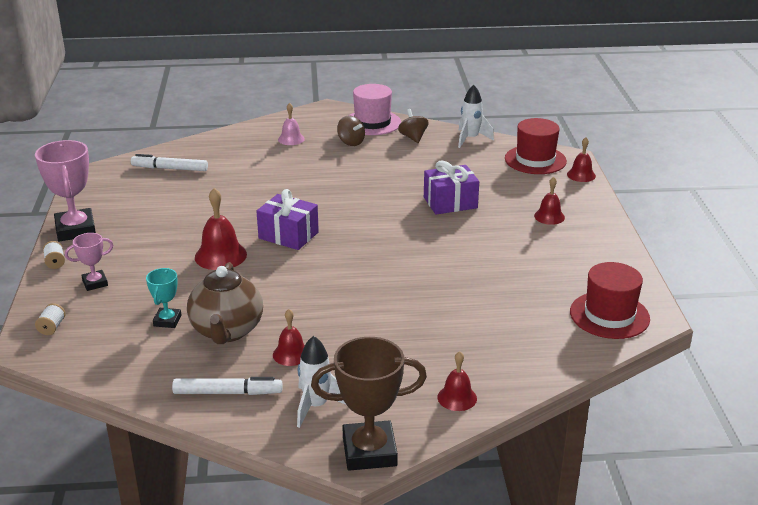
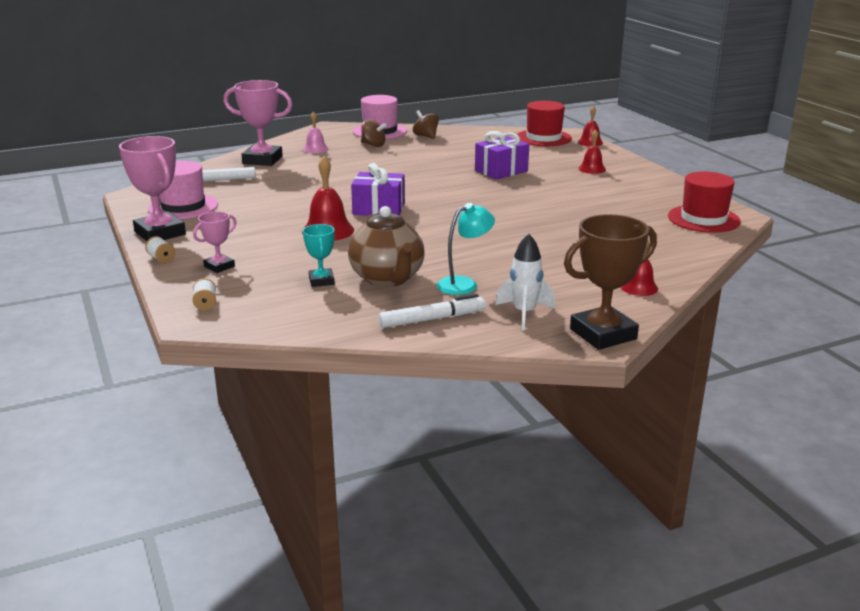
camera: 20 degrees left, 5 degrees down
(118, 198) = (183, 207): none -> pink hat
(231, 147) = (262, 160): none -> pink trophy
(291, 354) = (464, 284): red bell -> turquoise lamp
(470, 139) = (476, 132): white rocket -> none

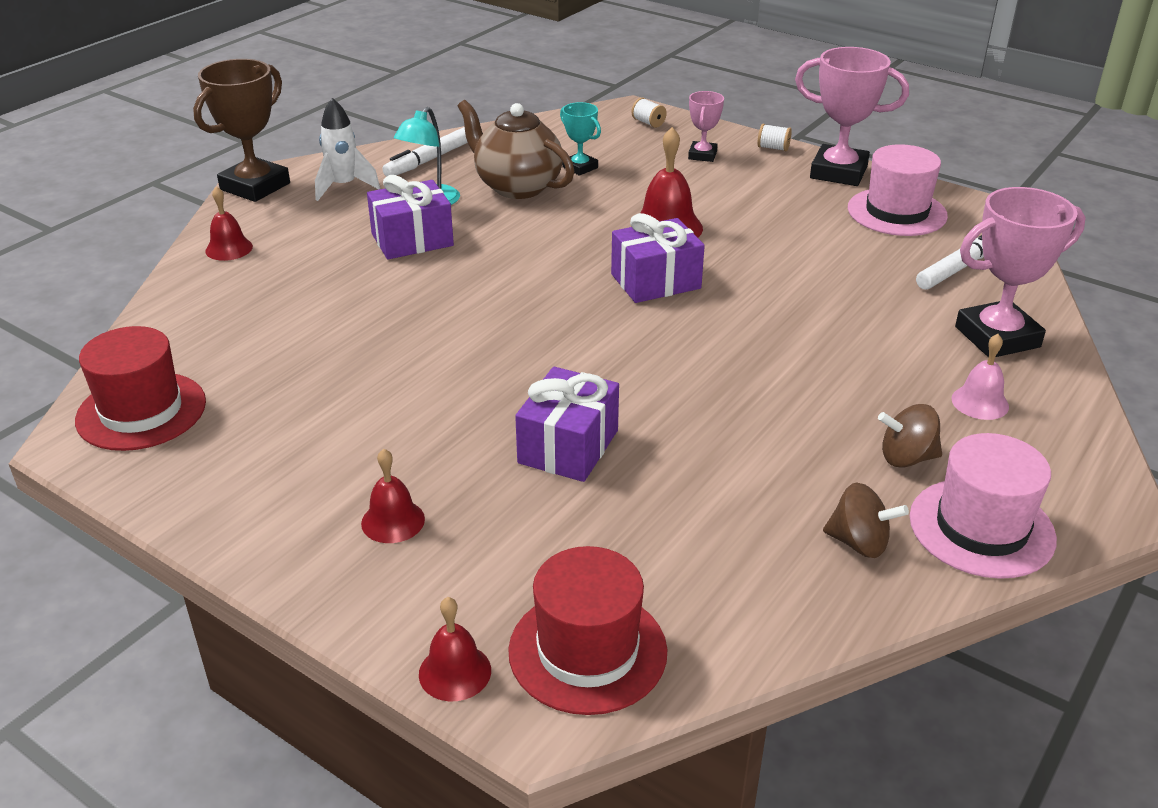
camera: 150 degrees right, 10 degrees up
(501, 262) = (412, 240): none -> purple gift

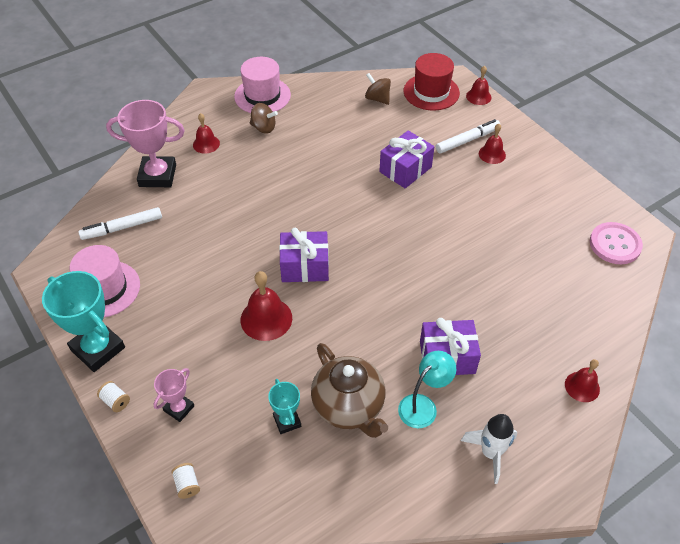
camera: 160 degrees left, 15 degrees up
(141, 411) = (615, 244): red hat -> pink button
(255, 186) = (567, 479): brown trophy -> none
(429, 160) = (410, 477): white marker -> white marker (467, 140)
(838, 172) = (98, 349): pink trophy -> turquoise trophy
(859, 543) = (312, 102): brown spinning top -> brown spinning top (377, 99)
(980, 402) = (206, 144): pink bell -> red bell

